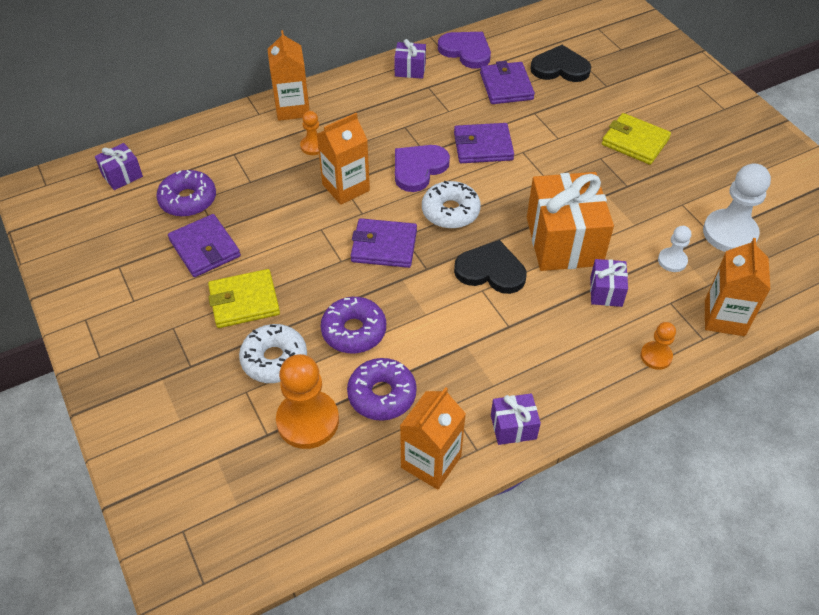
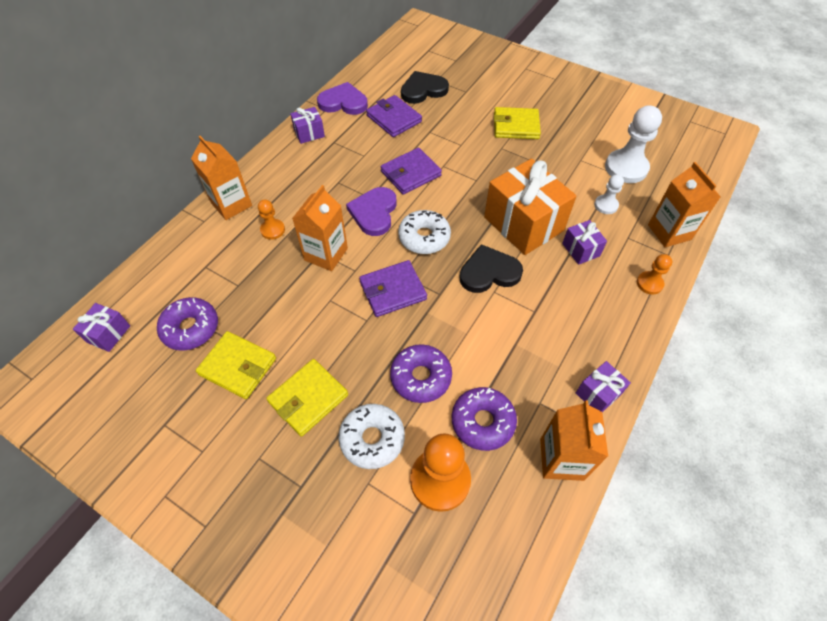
camera: 30 degrees left, 5 degrees up
(205, 248) = (238, 366): purple wallet -> yellow wallet

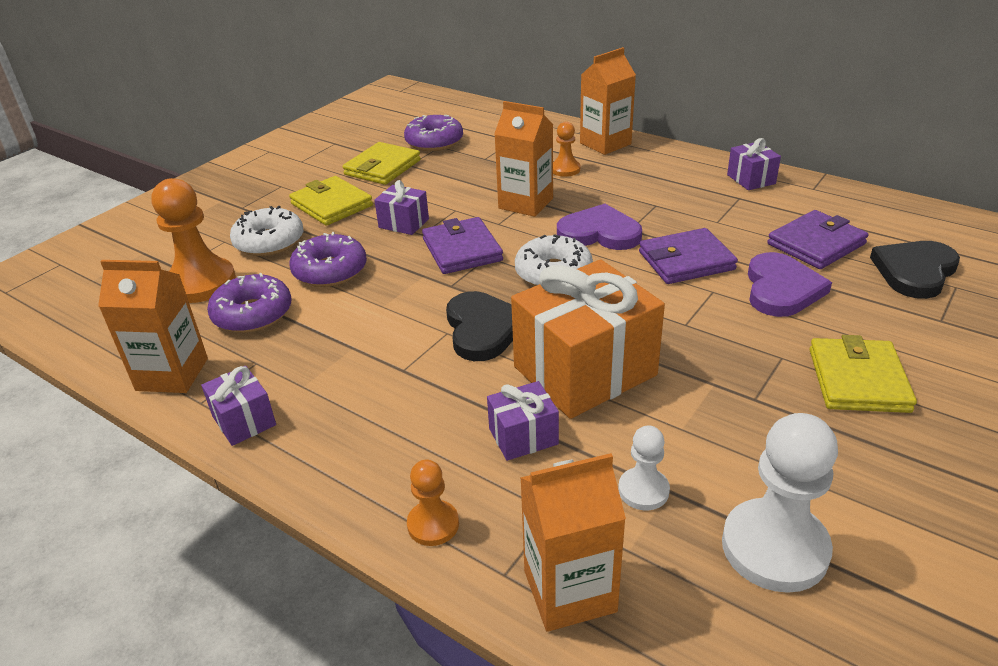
camera: 95 degrees right, 20 degrees down
(108, 334) = (437, 110): purple gift -> purple gift (404, 223)
(343, 102) = (836, 200): purple heart -> purple heart (781, 289)
(411, 174) = (686, 261): purple wallet -> purple wallet turned 75 degrees counterclockwise
(423, 90) = (914, 271): black heart -> black heart turned 120 degrees counterclockwise

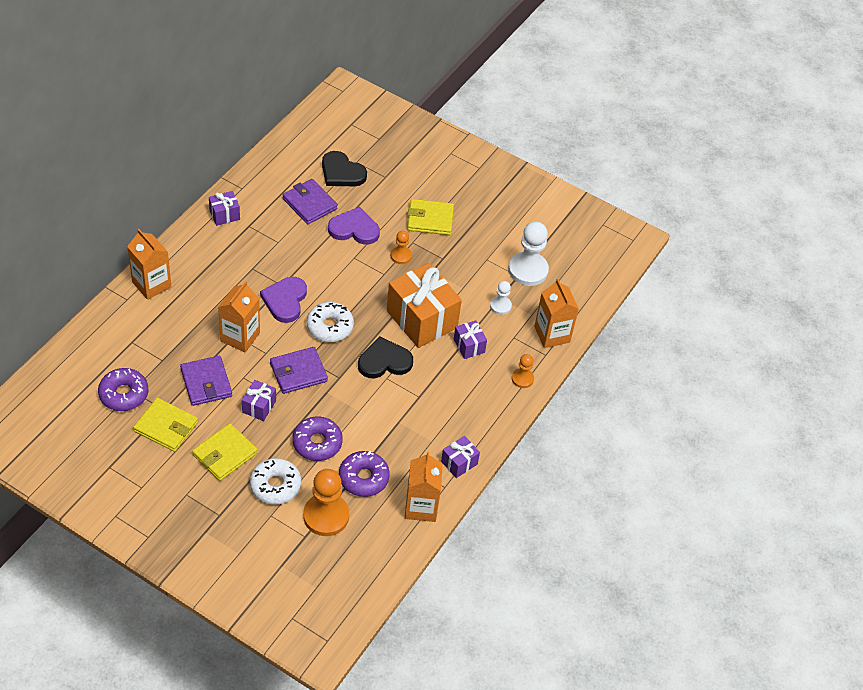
camera: 100 degrees left, 15 degrees up
(565, 169) = (191, 312): orange pawn -> orange pawn (401, 256)
(686, 261) = (322, 264): purple wallet -> purple wallet (206, 383)

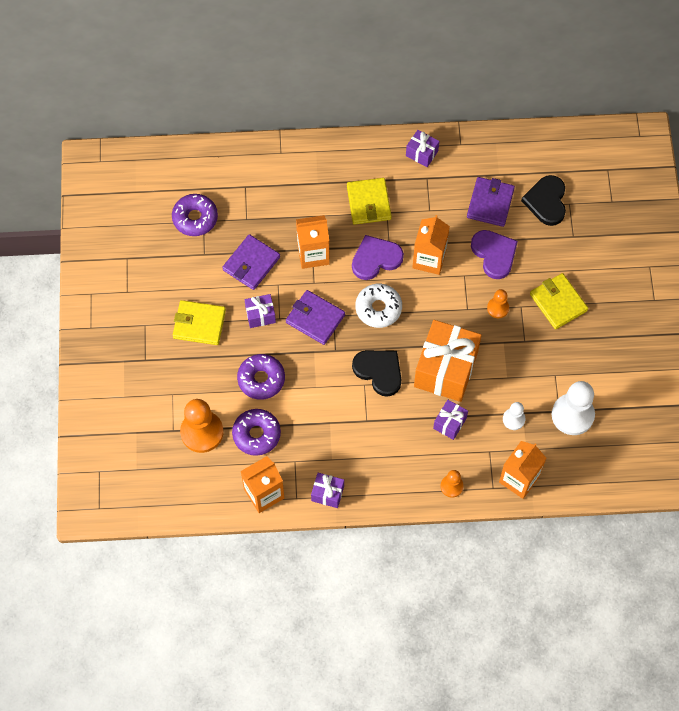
camera: 60 degrees right, 15 degrees up
(151, 284) = (309, 158): orange carton -> orange carton (429, 259)
(166, 427) = (190, 267): yellow wallet -> yellow wallet (369, 203)
(275, 485) = (200, 378): white donut -> none

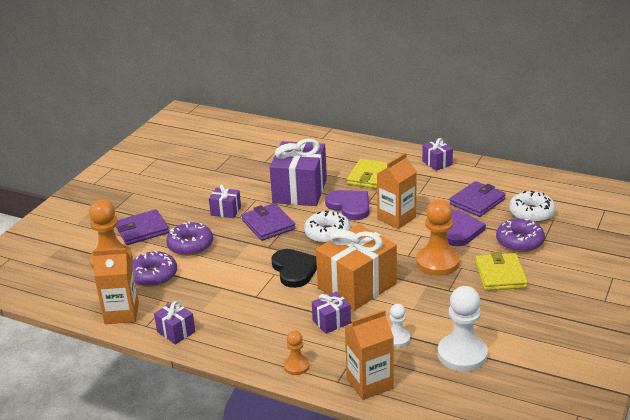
camera: 30 degrees right, 35 degrees down
(195, 218) = (226, 152): purple donut -> purple donut (519, 242)
(199, 324) = (173, 203): yellow wallet -> none
(251, 264) = (246, 183): purple wallet -> purple wallet (142, 230)
(313, 254) = (300, 191): orange carton -> purple gift
(375, 259) = (350, 206): purple heart -> purple heart turned 45 degrees clockwise
(498, 308) = (437, 262): orange pawn -> orange pawn, size x1.89
(546, 201) = (531, 213): black heart -> white donut

